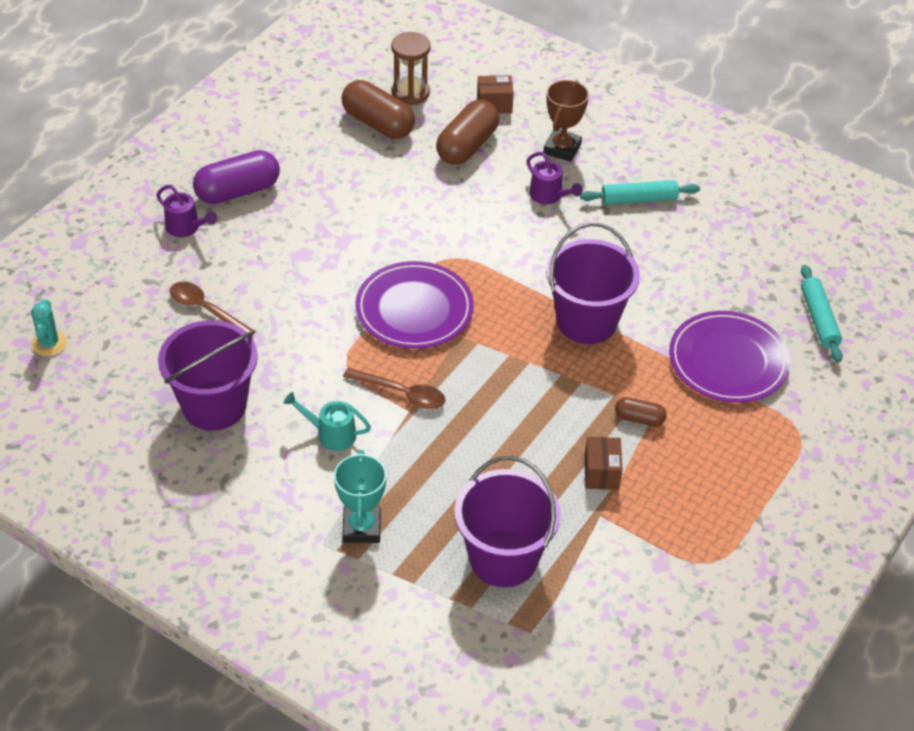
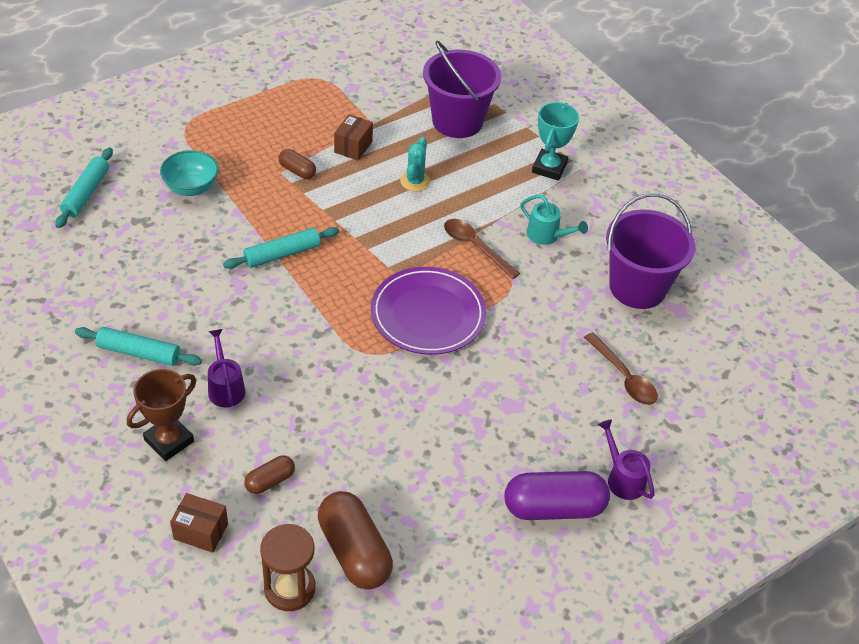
camera: 160 degrees left, 0 degrees up
(49, 343) = (780, 391): turquoise cactus -> turquoise cactus (415, 181)
(467, 146) = (270, 481): brown capsule -> brown capsule, size x0.52
(586, 321) = (282, 254): purple bucket -> turquoise rolling pin
(728, 361) = (191, 187): purple plate -> turquoise bowl

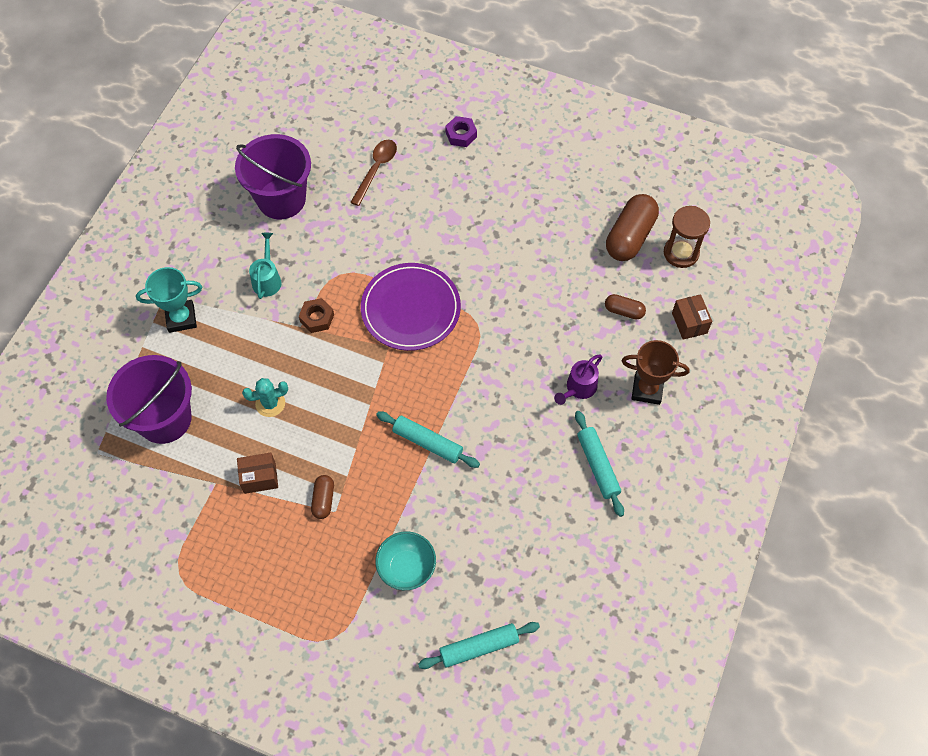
camera: 120 degrees left, 15 degrees up
(475, 247) = (317, 318): brown spoon -> brown nut
(554, 508) = (512, 157): purple capsule -> none
(622, 478) = (461, 135): purple watering can -> purple nut

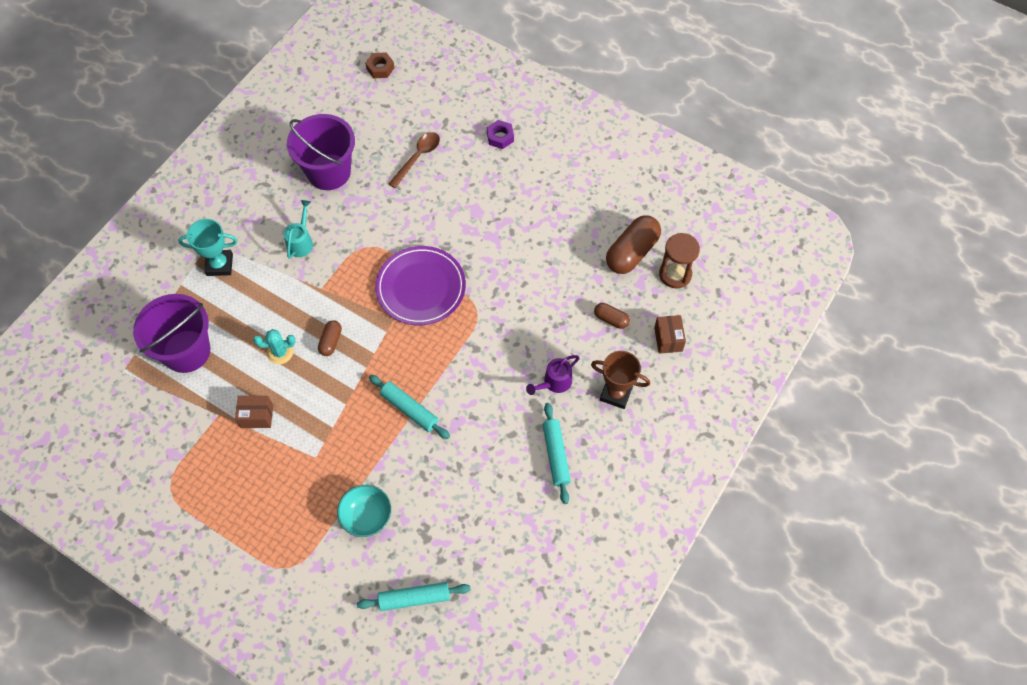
camera: 10 degrees right, 0 degrees up
(317, 318) = (337, 283): brown nut -> brown nut (380, 68)
(323, 500) = (307, 445): brown capsule -> brown capsule (331, 341)

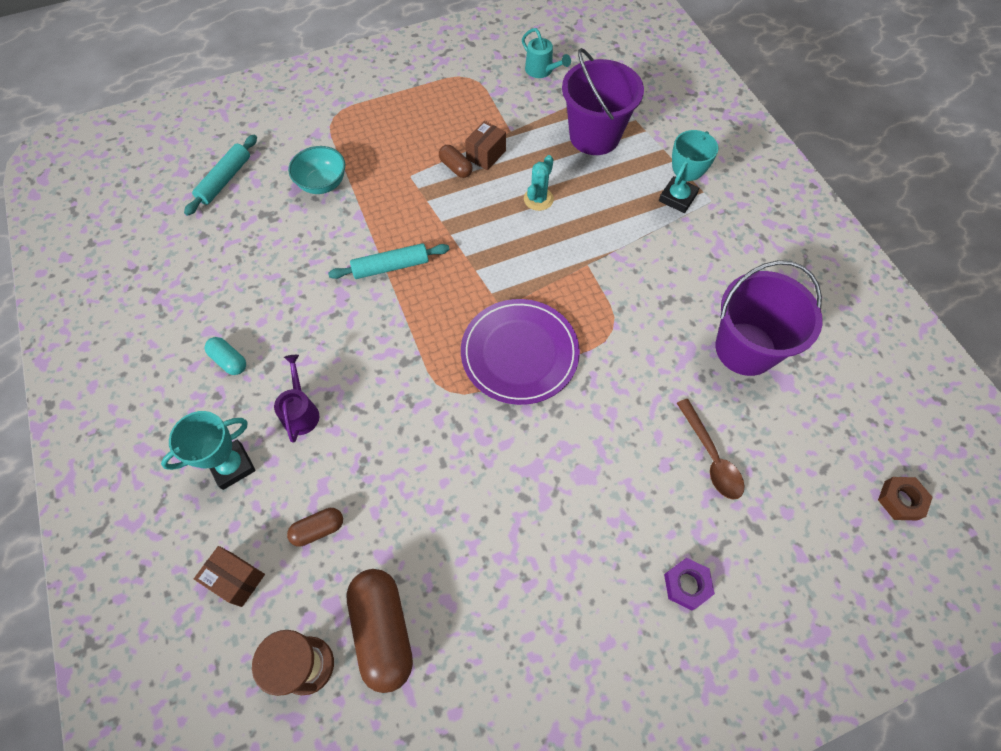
camera: 125 degrees right, 0 degrees up
(301, 241) = (661, 276): turquoise watering can -> turquoise watering can (542, 71)
(331, 341) = (518, 242): brown capsule -> brown capsule (456, 168)
(555, 455) = (229, 361): turquoise rolling pin -> turquoise capsule
(616, 393) = (232, 466): brown trophy -> turquoise trophy

